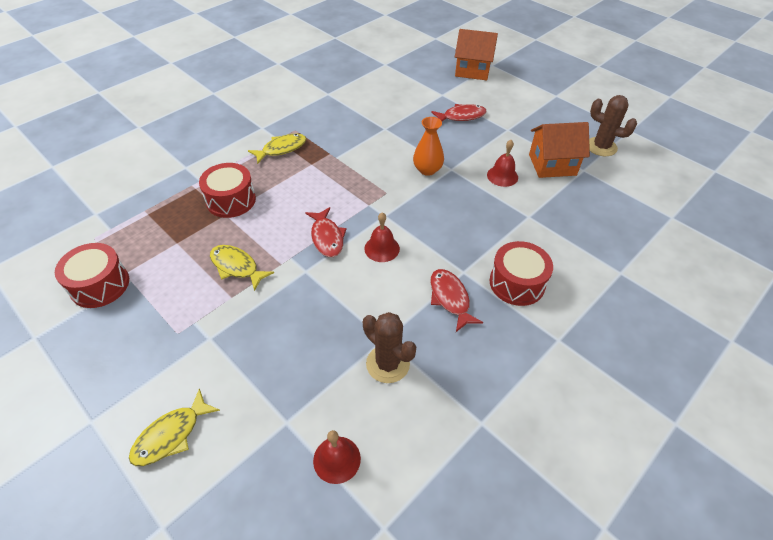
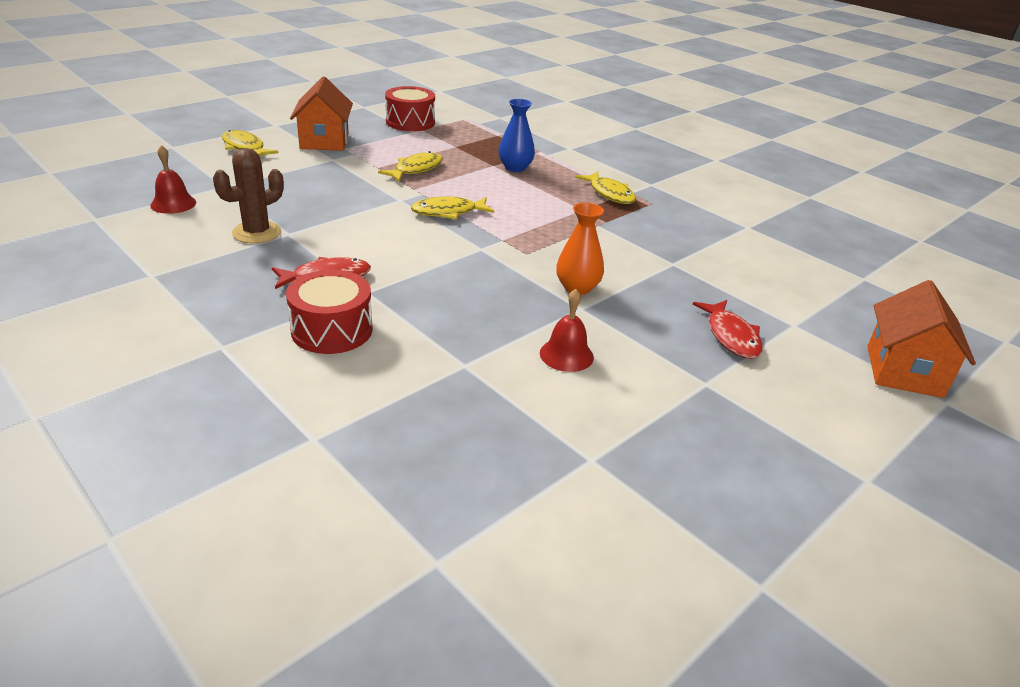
camera: 90 degrees right, 15 degrees down
(231, 200) = (515, 168): red drum -> blue vase
(327, 237) = (448, 212): red fish -> yellow fish
(382, 248) = (423, 242): red bell -> none
(552, 165) = (603, 419): orange house -> orange house (324, 141)
(601, 147) = (677, 509): brown cactus -> none

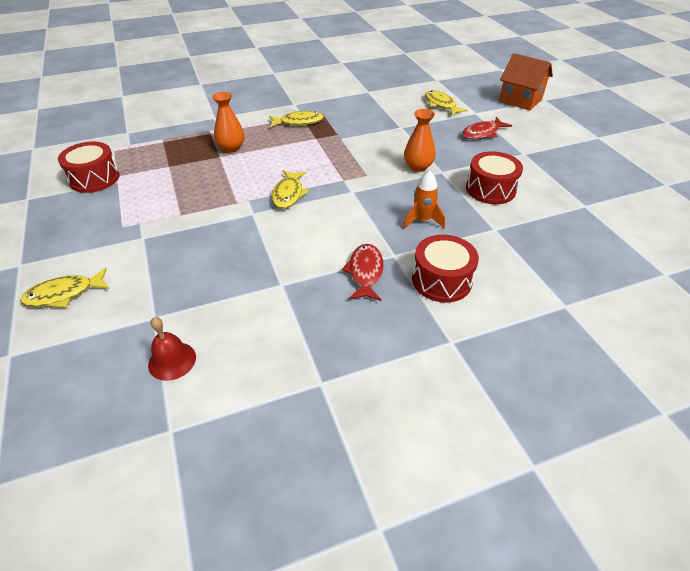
camera: 65 degrees left, 10 degrees up
(256, 233) = (270, 304): brown cactus -> none
(324, 141) = (95, 236): orange house -> none
(416, 169) = (200, 195): yellow fish -> yellow fish (441, 105)
(449, 304) = (422, 220): none -> orange rocket
(515, 168) = (231, 148): blue vase -> orange vase
(566, 355) = (490, 189): red bell -> red drum
(731, 336) = (482, 133): red fish -> red fish turned 135 degrees clockwise

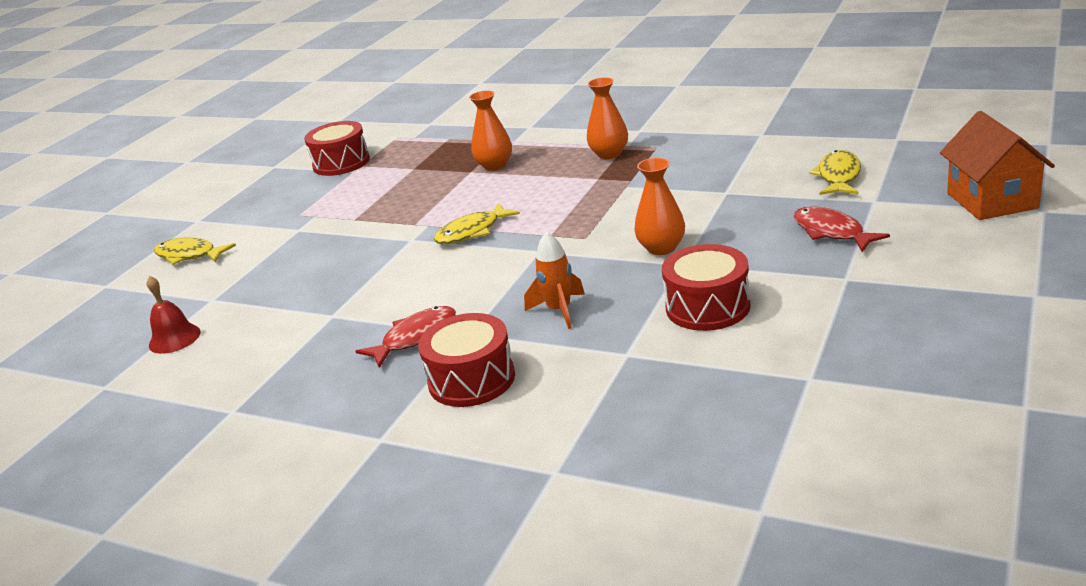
camera: 50 degrees right, 15 degrees down
(299, 122) = (609, 154): yellow fish -> orange vase
(482, 133) = (831, 232): red fish -> red fish turned 45 degrees clockwise

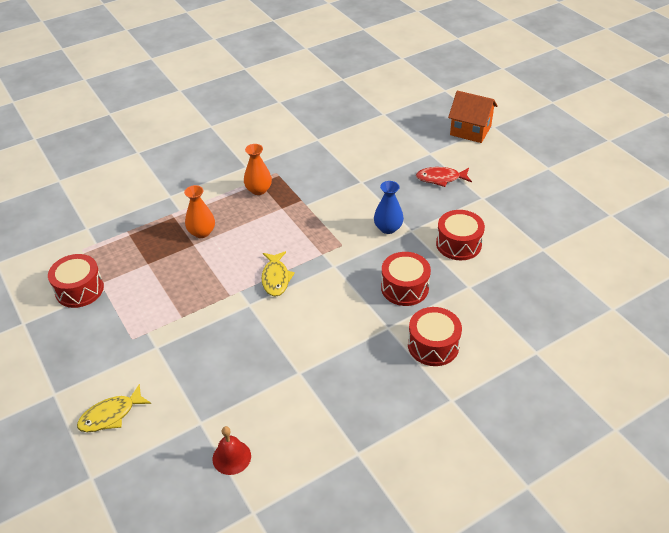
camera: 60 degrees left, 15 degrees up
(415, 337) = (367, 349): red fish -> none
(559, 310) = (404, 288): orange rocket -> red drum
(661, 248) = (388, 228): orange vase -> blue vase
(838, 176) = (394, 147): yellow fish -> none

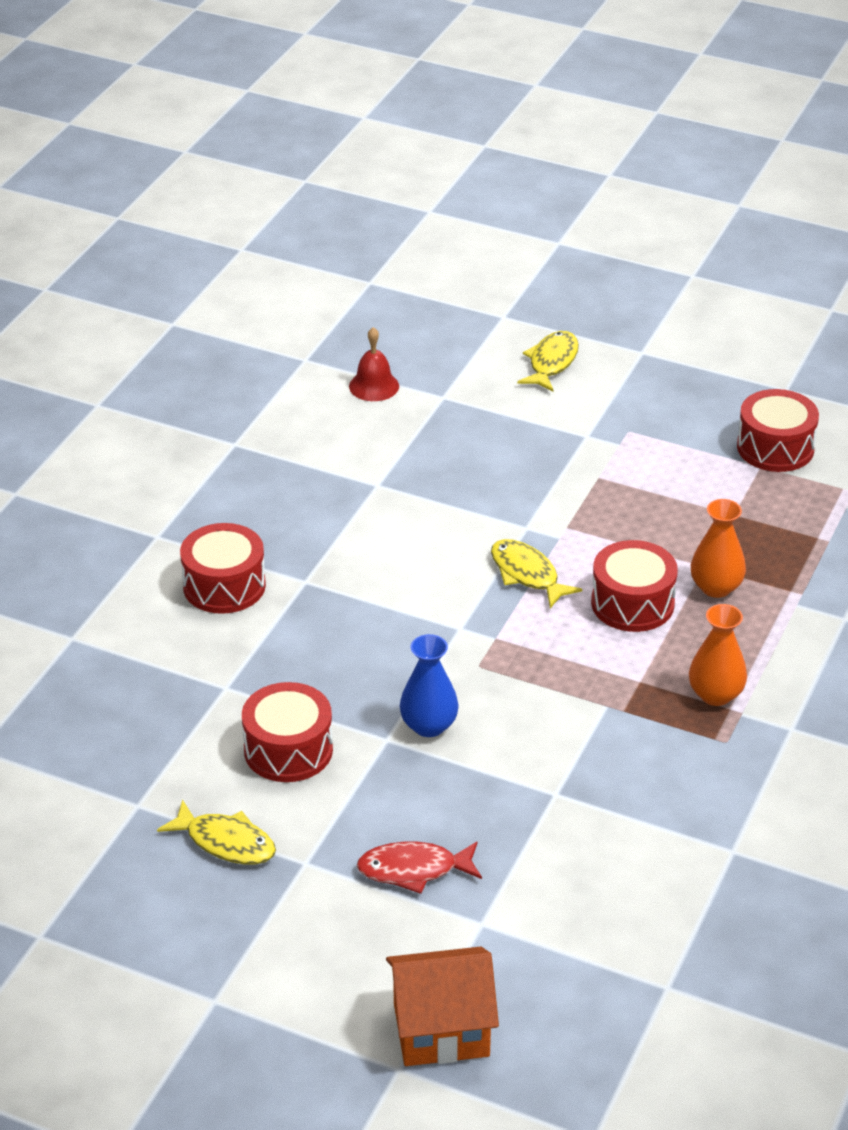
camera: 145 degrees right, 5 degrees down
(404, 288) = (323, 643): red drum -> red drum (632, 603)
(440, 178) = (414, 870): red fish -> red fish turned 150 degrees counterclockwise
(511, 218) = (226, 842): none -> yellow fish

